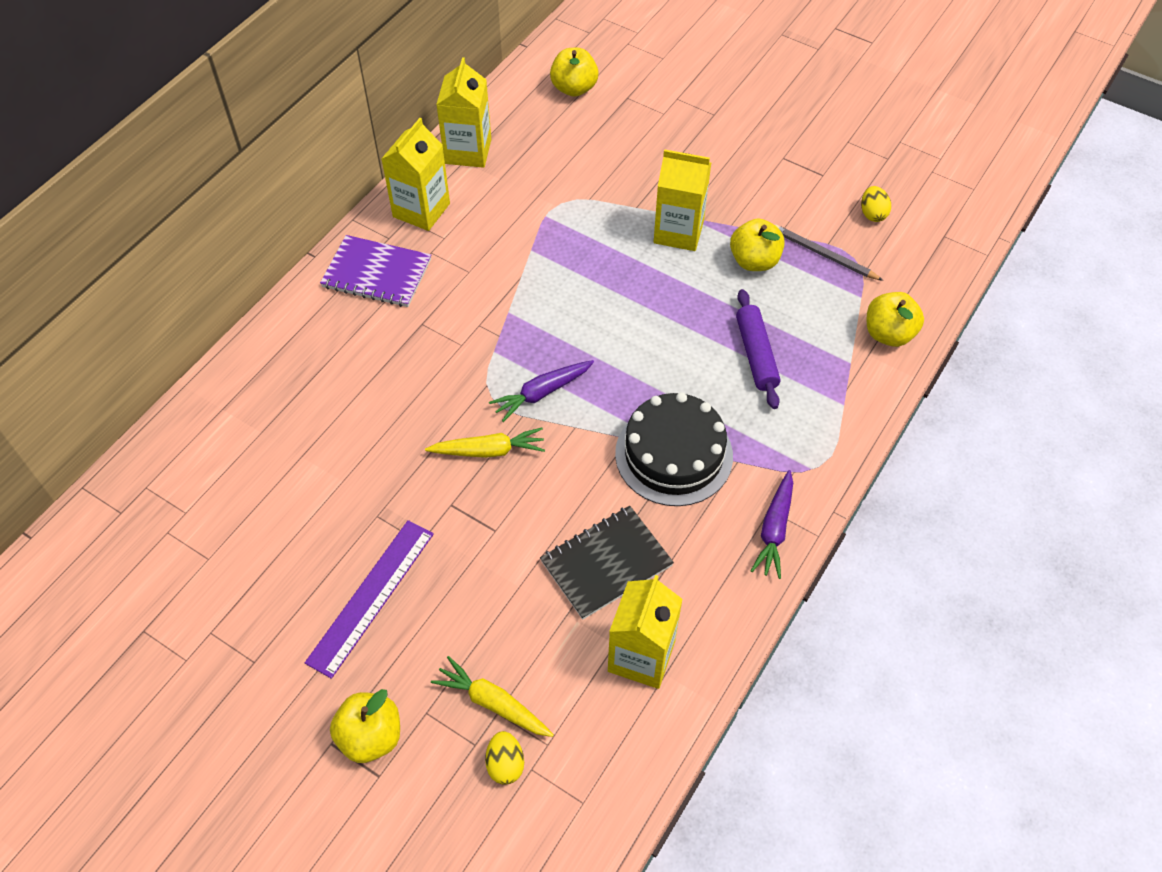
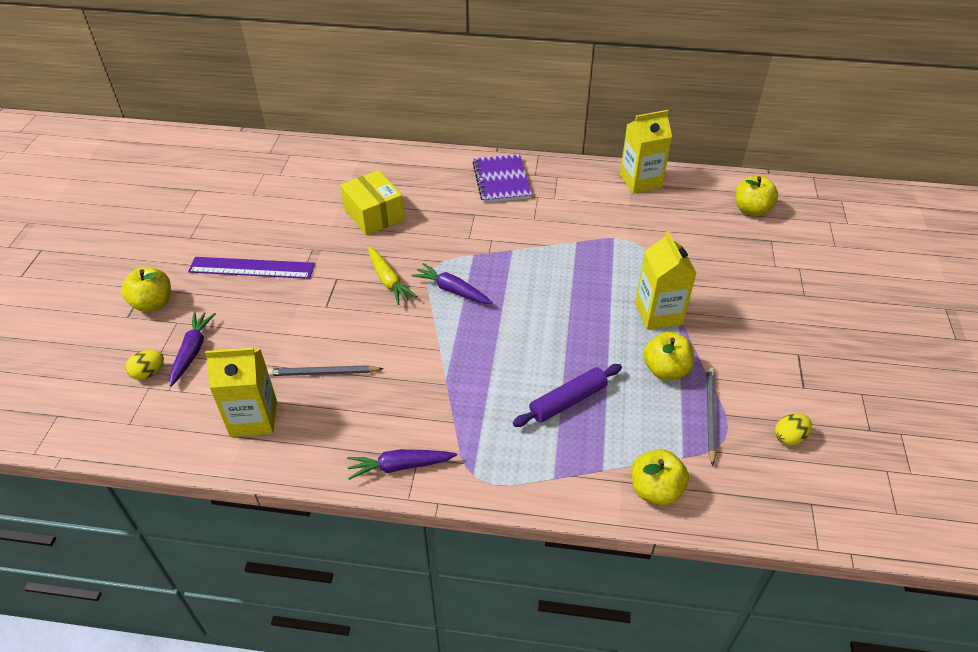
camera: 65 degrees right, 10 degrees down
(353, 427) = (374, 215): none -> yellow box
(421, 210) = (570, 180): yellow carton -> none
(493, 703) = (192, 351): yellow carrot -> purple carrot
(606, 563) = (324, 373): black notebook -> grey pencil
(674, 454) = (439, 380): black cake -> none

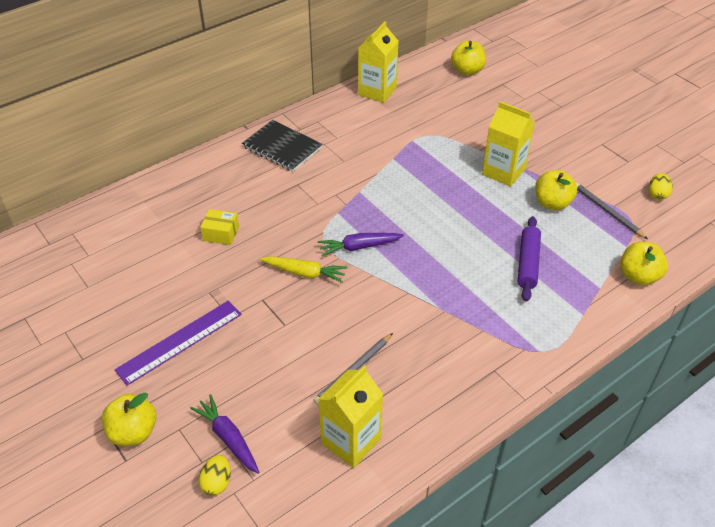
camera: 45 degrees left, 0 degrees up
(374, 215) = (221, 233): yellow box -> yellow box, size x0.59
(400, 466) = (491, 384): purple carrot -> none
(502, 180) = (282, 147): purple notebook -> black notebook

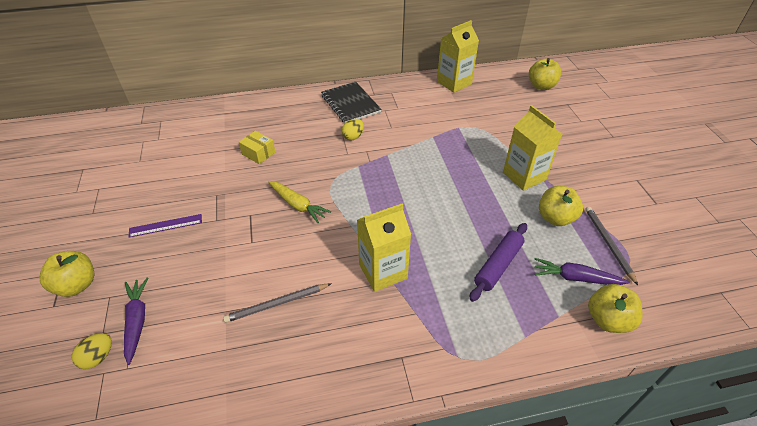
camera: 25 degrees right, 0 degrees up
(179, 341) = (165, 225): purple ruler -> purple ruler, size x0.60
(351, 441) = (228, 369): yellow carton -> yellow carton (383, 271)
(359, 247) = (355, 199): purple carrot -> purple carrot (575, 278)
(657, 194) = (672, 244): yellow egg -> yellow egg (353, 137)

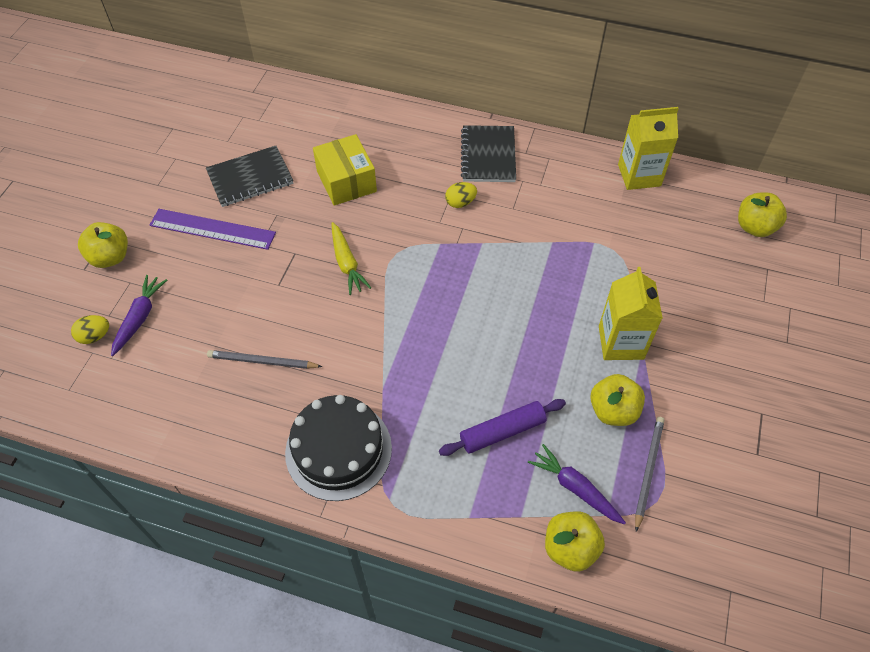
camera: 30 degrees right, 10 degrees up
(165, 225) = (212, 229): purple ruler -> purple ruler, size x1.66
(176, 178) = (250, 178): none -> black notebook
(258, 153) = (346, 181): yellow box -> yellow box, size x1.69
(383, 271) = (380, 378): yellow carton -> none
(389, 340) = (338, 450): none -> black cake

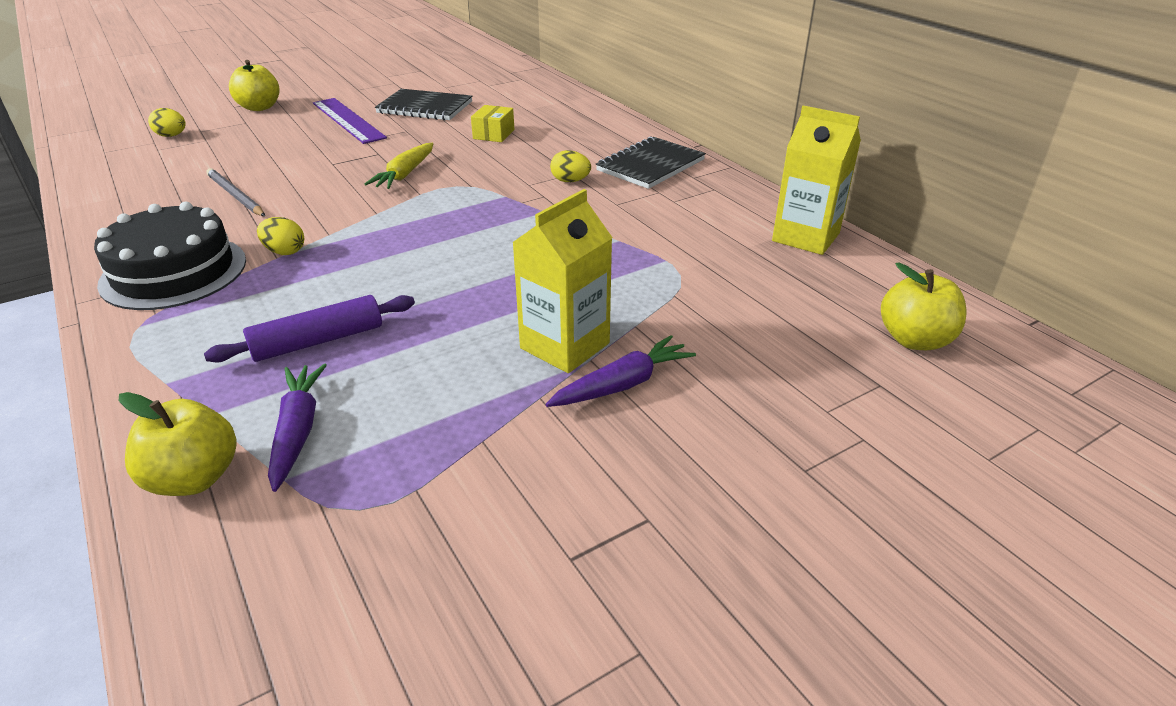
camera: 40 degrees right, 20 degrees down
(140, 318) = (214, 139): purple carrot -> purple carrot (622, 384)
(346, 181) = (493, 134): yellow box -> yellow box, size x0.59
(379, 385) = (285, 252): none -> yellow egg
(502, 431) = (318, 341): purple rolling pin -> purple rolling pin turned 45 degrees counterclockwise
(613, 411) = (456, 394): yellow apple -> none
(648, 471) = (398, 473): grey pencil -> none

